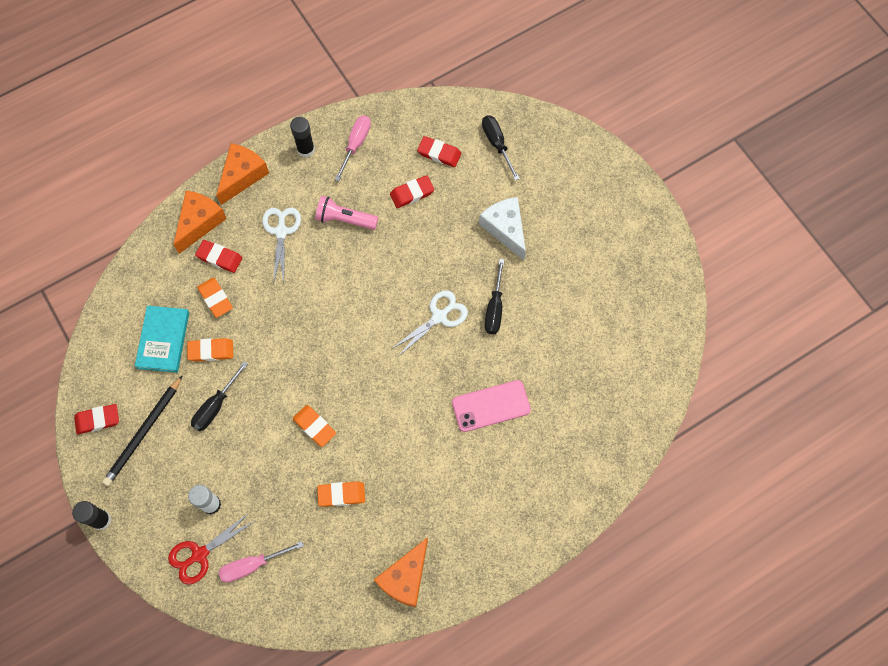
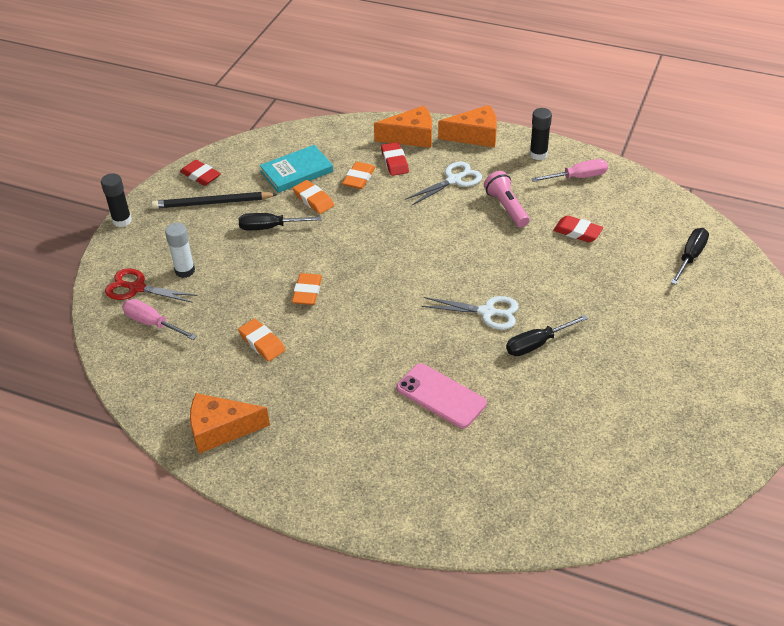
camera: 55 degrees right, 25 degrees down
(439, 153) = (634, 227): red eraser -> none
(505, 229) = (619, 308): white cheese -> none

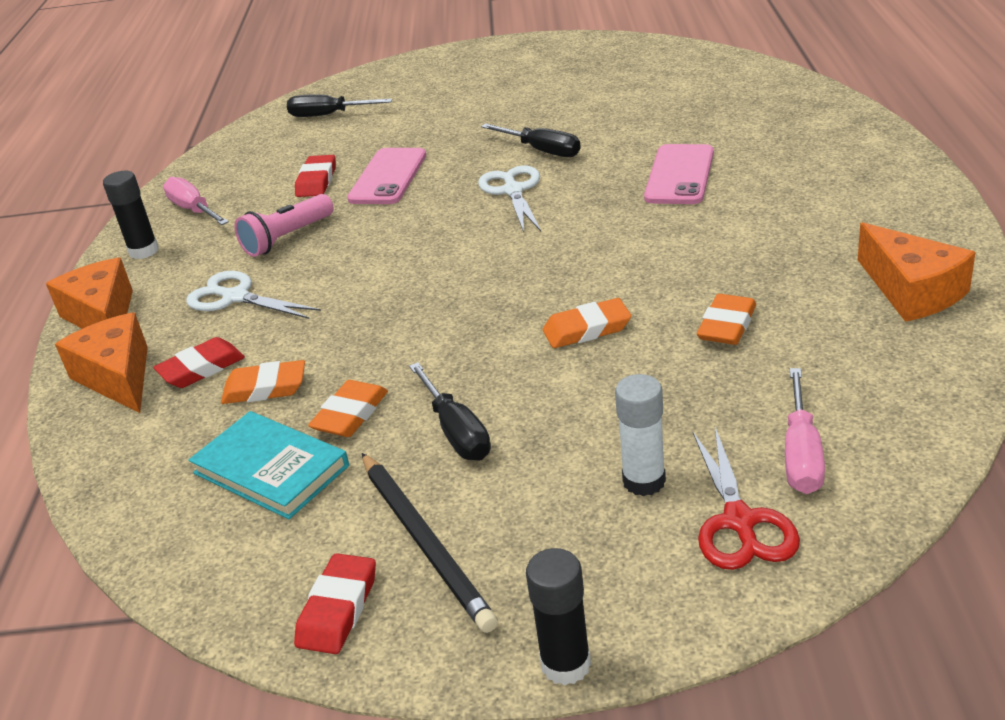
camera: 110 degrees left, 10 degrees down
(556, 263) = (388, 177): none -> pink phone

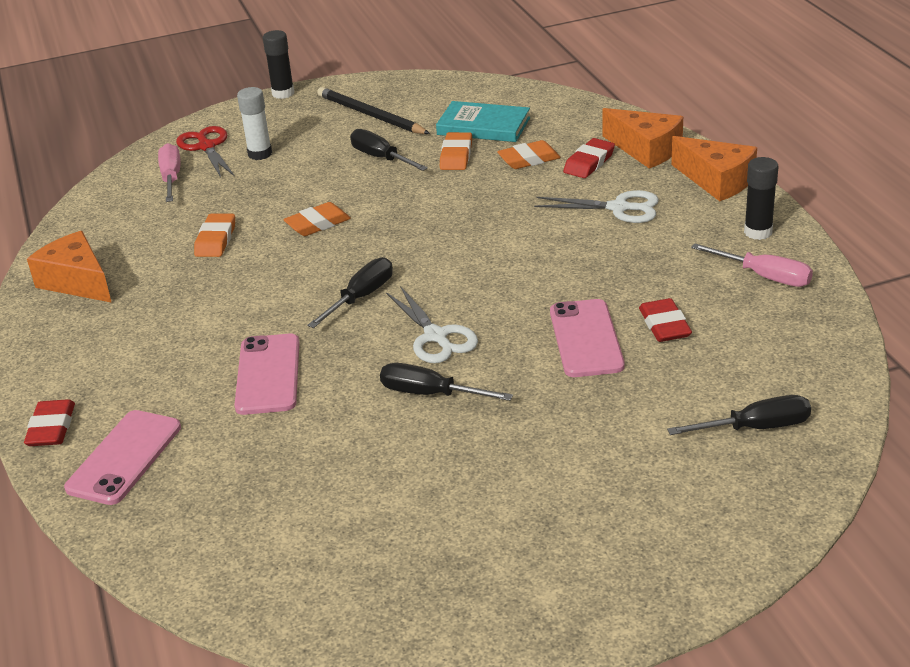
camera: 160 degrees right, 0 degrees up
(287, 238) = (628, 260): pink flashlight -> none
(338, 609) = (399, 90): red eraser -> red eraser (51, 428)
(568, 233) = (361, 297): none -> black screwdriver
(811, 129) = (124, 457): none -> pink phone

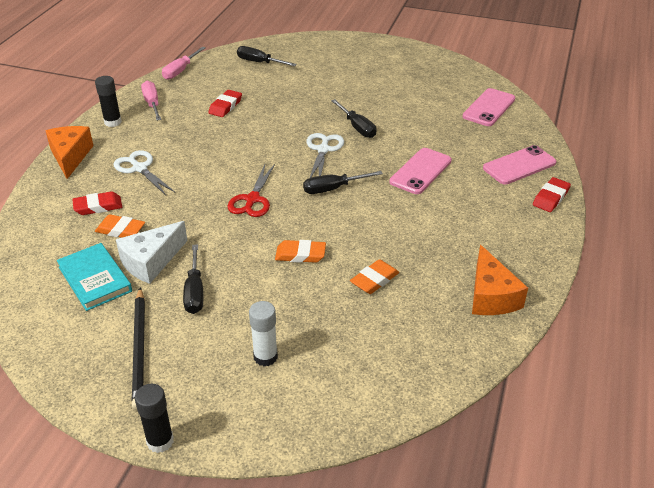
camera: 145 degrees left, 5 degrees up
(171, 178) = (355, 373): pink screwdriver -> pink screwdriver (180, 71)
(206, 147) = (295, 399): red scissors -> red scissors (252, 199)
(456, 156) = (151, 261): orange eraser -> white cheese
(586, 339) = (264, 117): pink phone -> pink phone (489, 108)
(646, 150) = (56, 197): orange cheese -> none

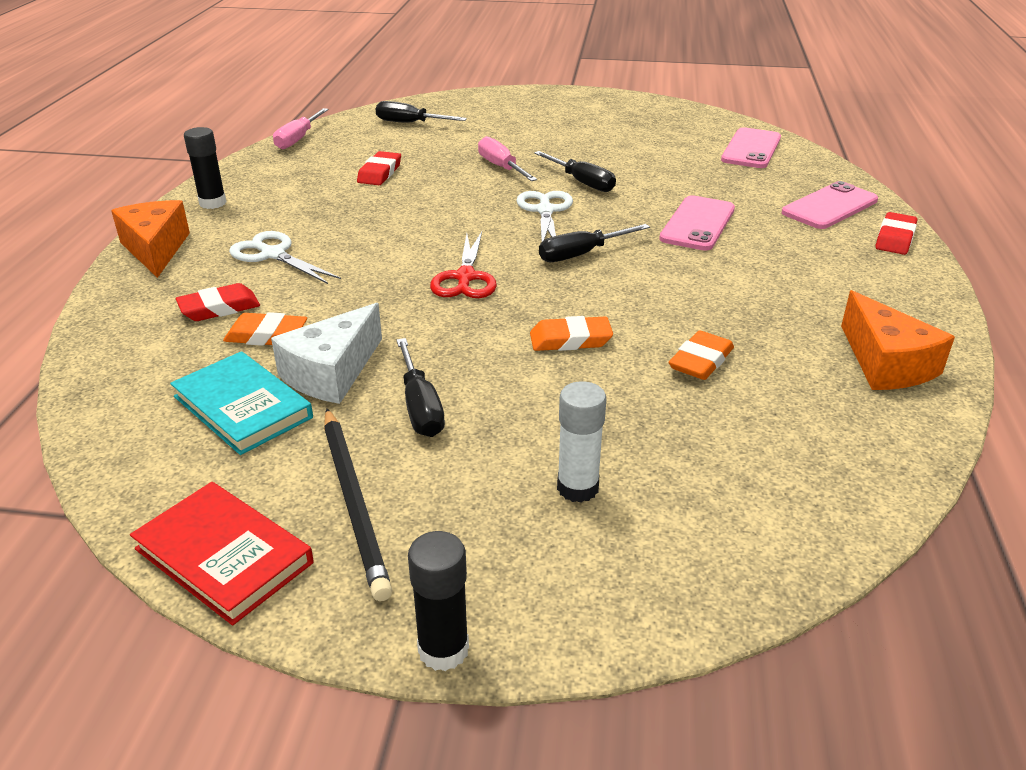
camera: 10 degrees left, 5 degrees down
(63, 372) = (224, 556): none -> red book
(152, 104) = (268, 178): pink screwdriver -> pink screwdriver (501, 167)

